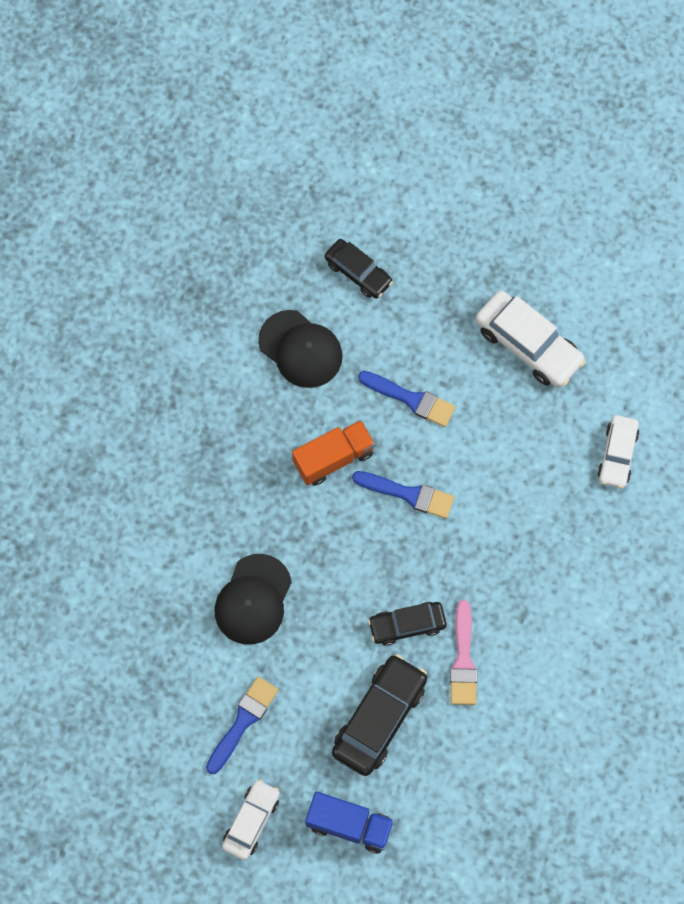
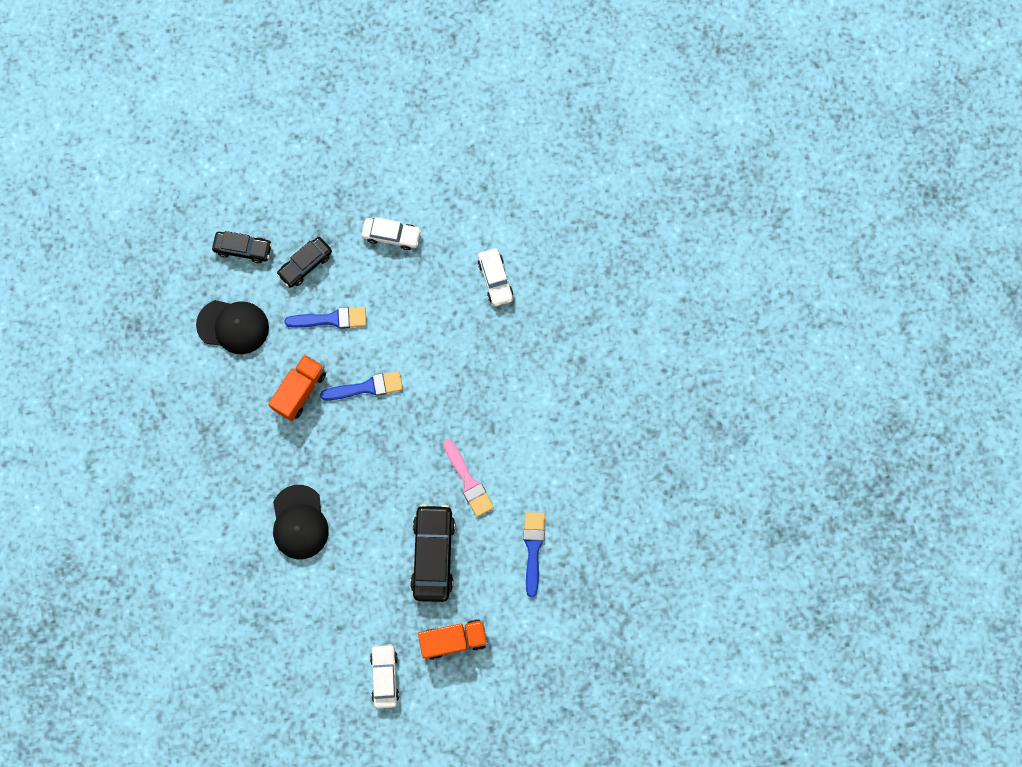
camera: 30 degrees left, 5 degrees up
(243, 721) = (340, 611): blue brush -> blue brush (533, 548)
(349, 825) = (453, 639): blue truck -> orange truck
(407, 625) = (416, 479): black car -> black car (305, 264)
(528, 344) = (391, 235): white car -> white car, size x0.63

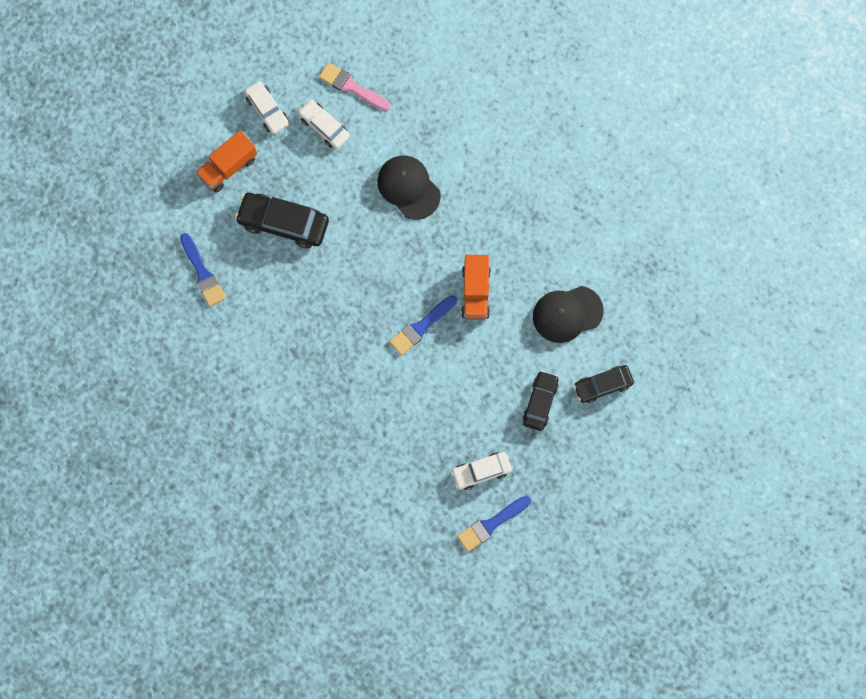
camera: 150 degrees right, 0 degrees up
(331, 319) = (487, 367): blue brush -> blue brush (491, 524)
(433, 554) = (283, 223): black car -> black car turned 135 degrees clockwise
(468, 481) = (288, 297): pink brush -> pink brush (351, 87)
(495, 279) = (365, 484): white car -> white car (324, 127)

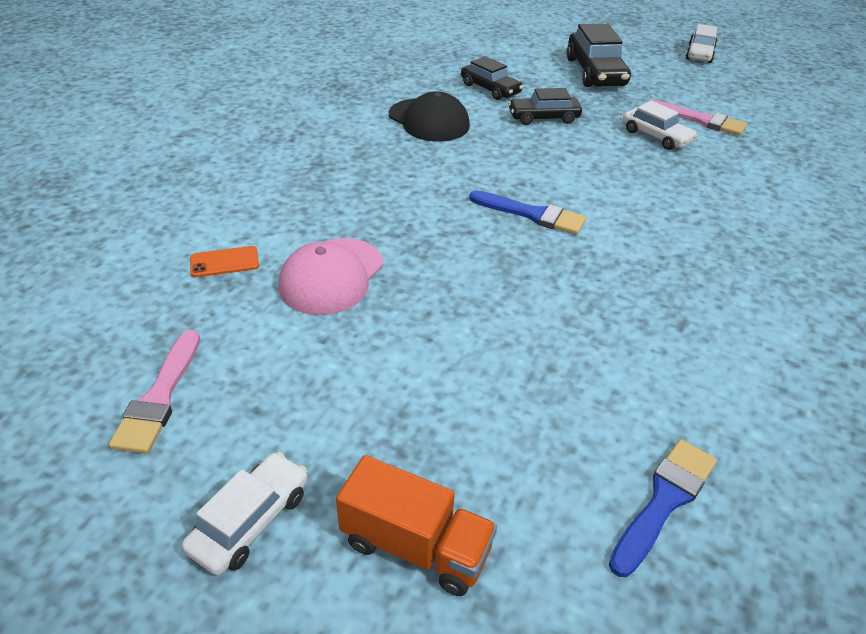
camera: 115 degrees left, 35 degrees down
(283, 223) = (481, 408): black car -> black car (595, 72)
(324, 127) = (259, 411): white car -> white car (700, 54)
(408, 187) = (331, 276): black cap -> pink cap
(445, 135) = (224, 262): none -> orange phone
(475, 292) = (451, 184): orange truck -> none
(491, 524) = (700, 120): blue brush -> pink brush

